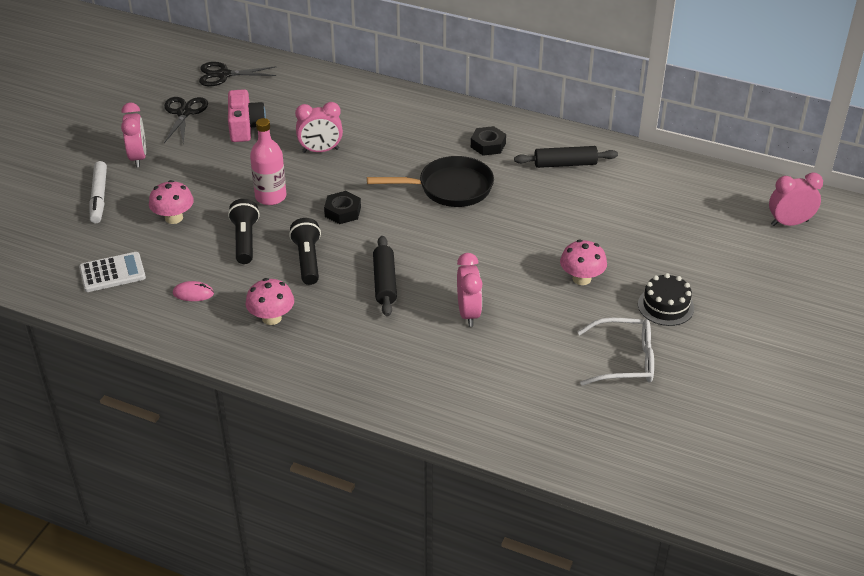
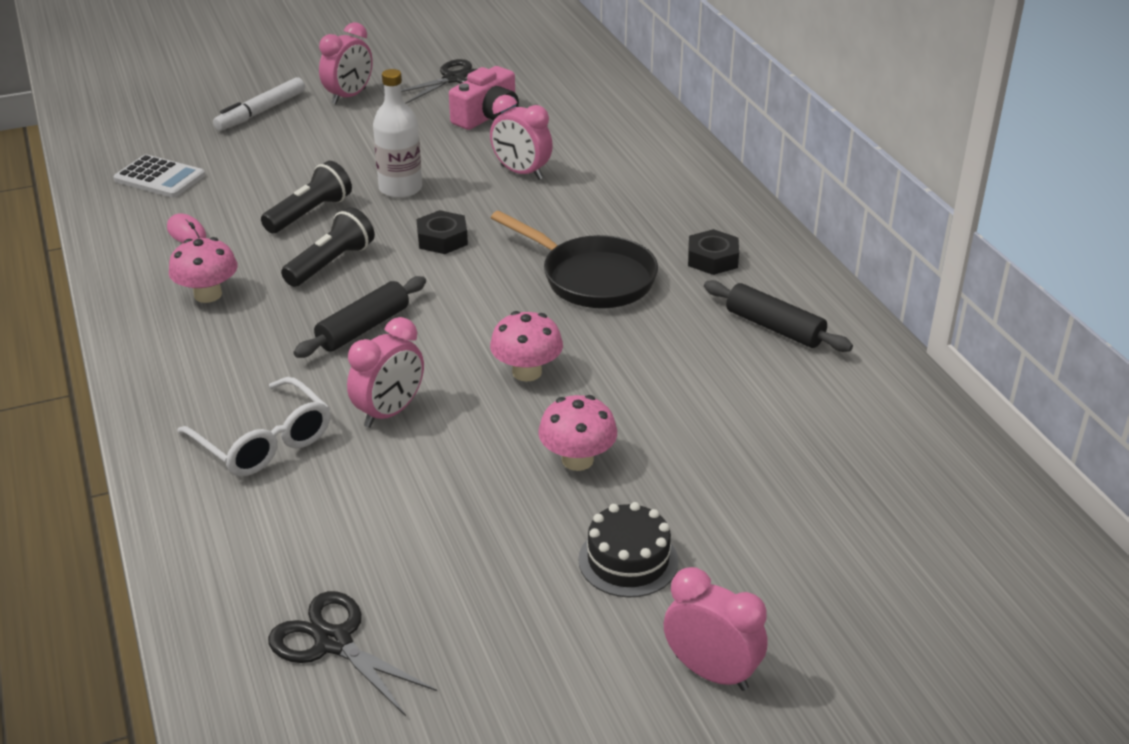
camera: 45 degrees right, 5 degrees down
(174, 218) = (287, 161): pink mushroom -> pink mushroom (527, 372)
(223, 75) = (548, 63): black scissors -> black scissors (333, 642)
(270, 197) = (400, 188): pink bottle -> white bottle
(624, 360) = (467, 585): white glasses -> white glasses (264, 442)
(789, 223) = (989, 579): pink clock -> pink clock (711, 672)

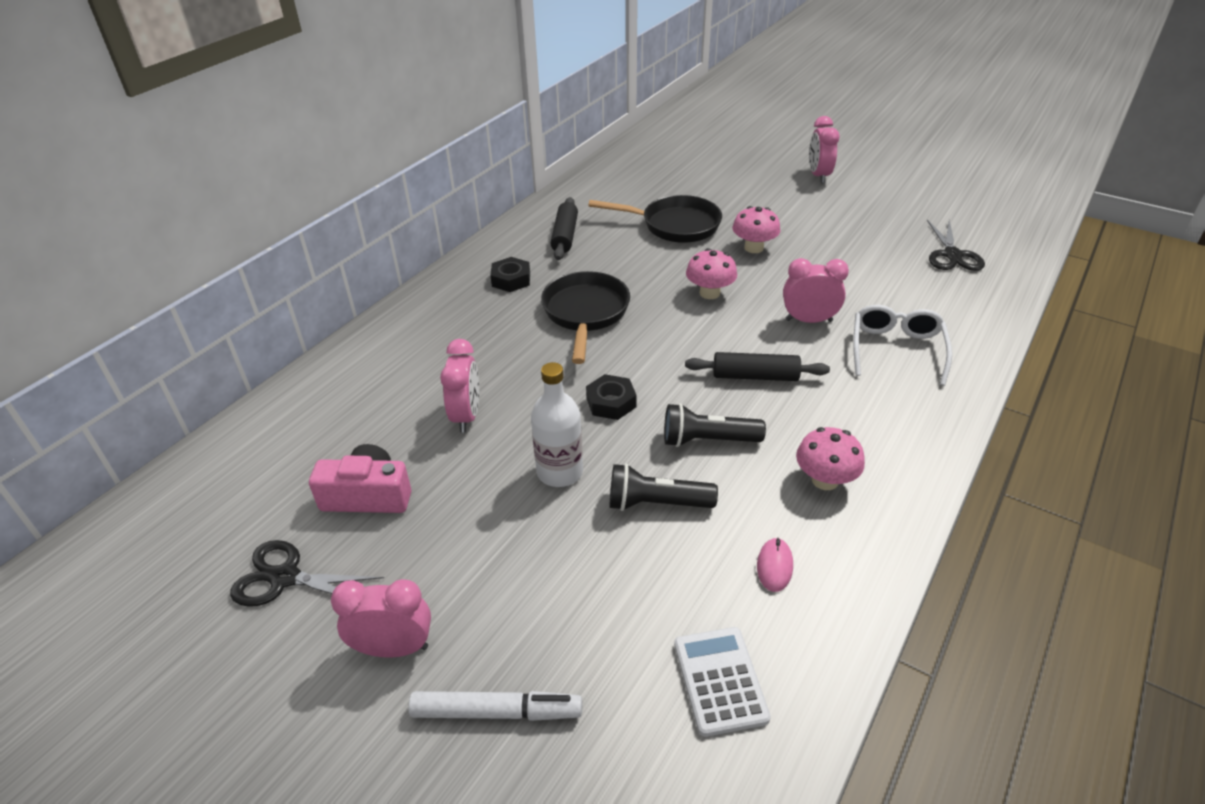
camera: 125 degrees left, 5 degrees up
(628, 560) = (794, 211): black cake -> none
(709, 423) = (674, 225): none -> black pan

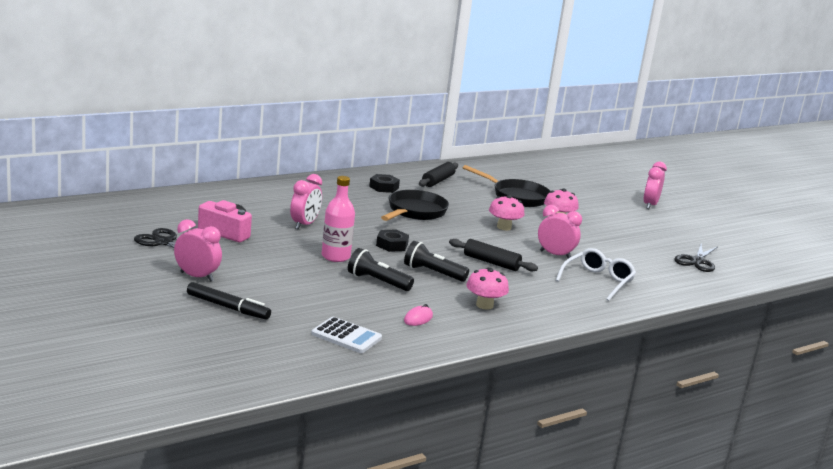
camera: 20 degrees right, 20 degrees down
(496, 711) = (228, 307): white marker -> black marker
(560, 472) = (335, 257): white bottle -> pink bottle
(720, 681) = (346, 336): white calculator -> white calculator turned 105 degrees clockwise

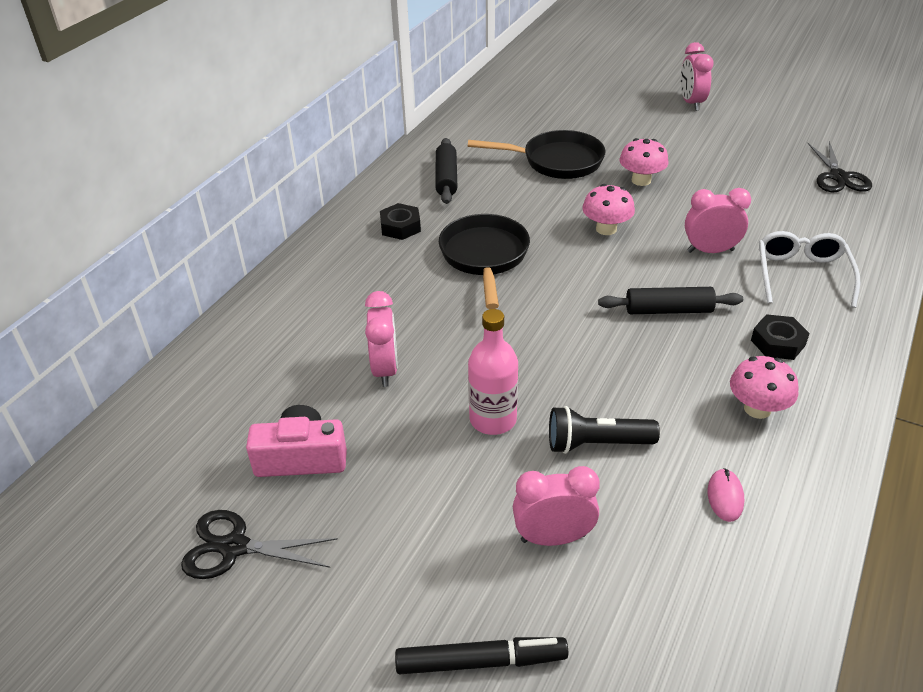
camera: 25 degrees left, 20 degrees up
(196, 277) = (363, 608): pink clock -> pink clock (553, 538)
(346, 336) = (694, 612): white calculator -> none
(392, 245) = (530, 346): black nut -> black nut (778, 343)
(432, 273) = (634, 377): black flashlight -> none

